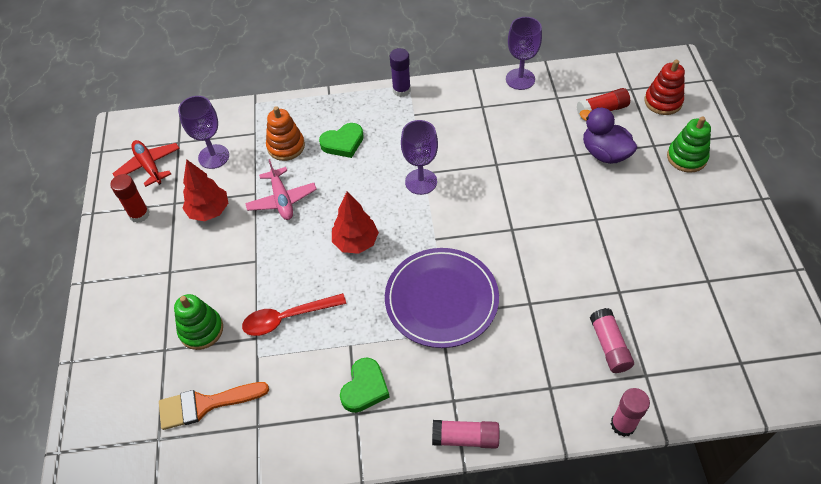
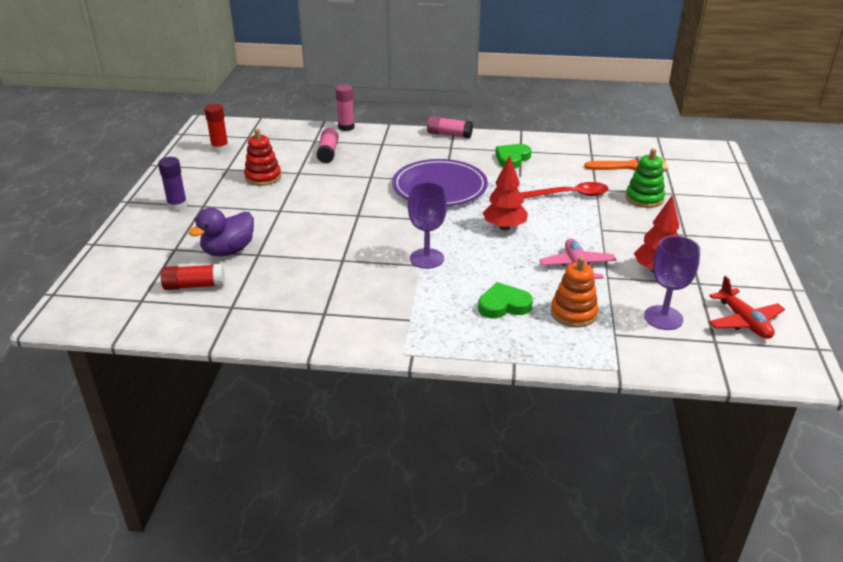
camera: 170 degrees left, 20 degrees down
(139, 214) = (735, 279): red glue stick -> red glue stick (220, 148)
(401, 90) = (415, 349): purple glue stick -> purple glue stick (177, 205)
(520, 79) = (258, 334): purple goblet -> none
(604, 153) = (228, 250): purple duck -> purple duck turned 75 degrees clockwise
(663, 101) = (122, 282): red stacking toy -> red stacking toy (263, 177)
(686, 157) = (155, 235): green stacking toy -> none

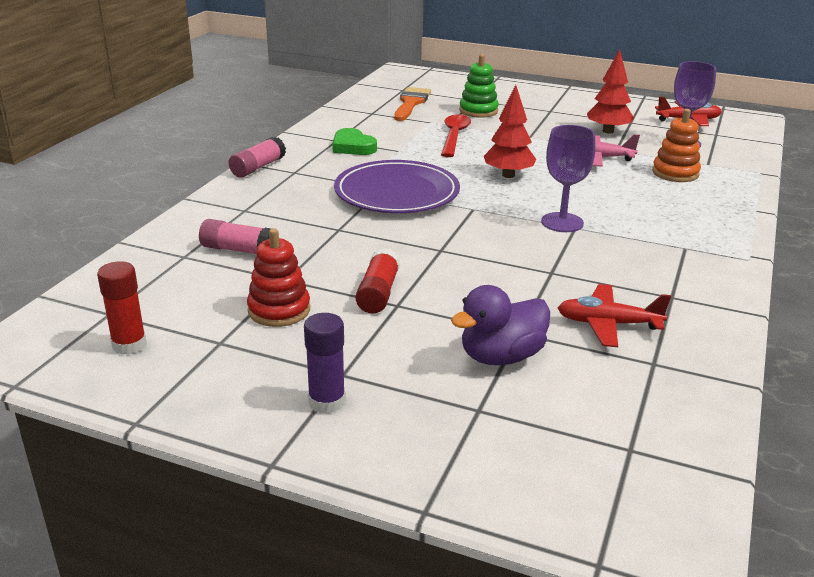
camera: 75 degrees left, 5 degrees down
(194, 286) = (595, 393): red glue stick -> red glue stick (378, 293)
(228, 250) = (501, 357): purple duck -> purple duck turned 90 degrees clockwise
(276, 287) = (608, 324): none -> red plane
(346, 127) = (163, 228): pink glue stick -> none
(503, 305) = (660, 199): green heart -> none

